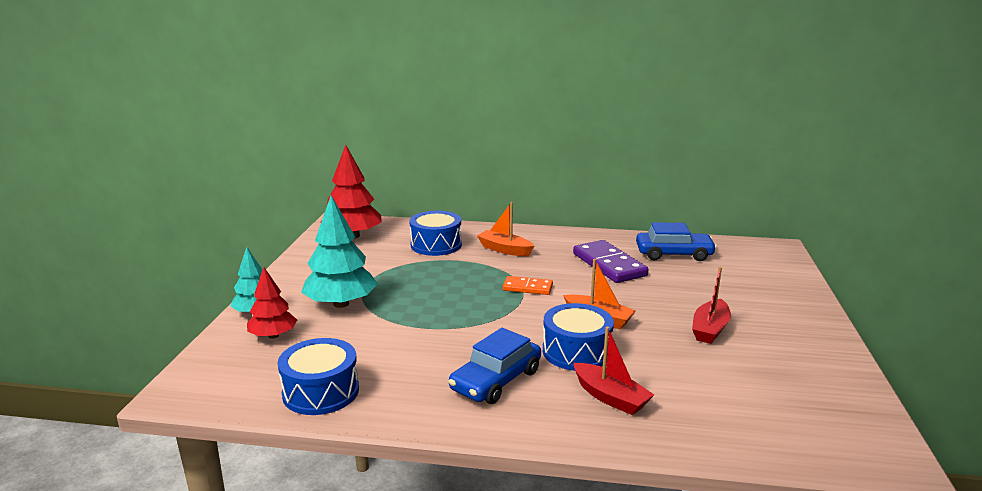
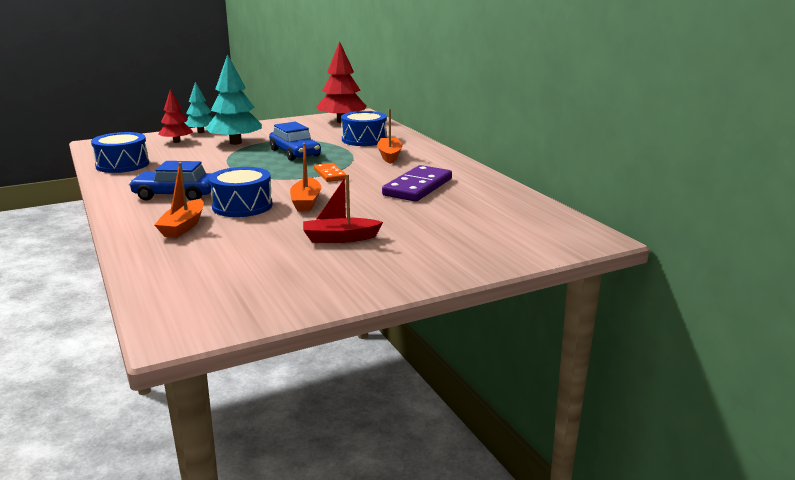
camera: 55 degrees right, 0 degrees up
(610, 397) = (183, 226): red boat -> orange boat
(674, 254) = (486, 202): blue car -> blue car (295, 153)

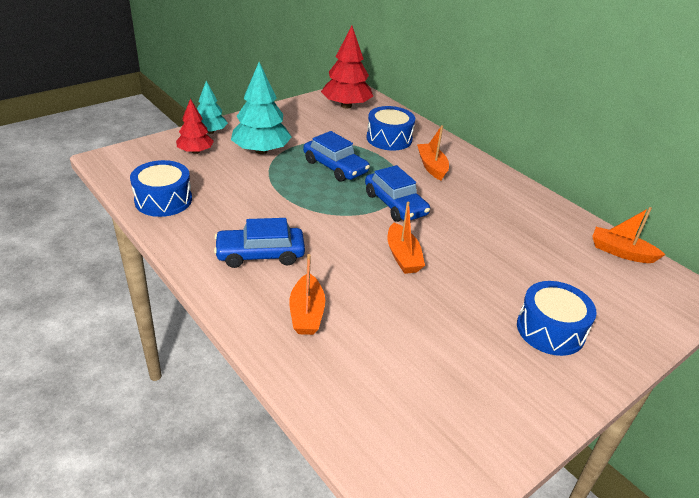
camera: 15 degrees left, 15 degrees up
(242, 206) = (343, 269): blue drum -> blue drum (550, 330)
(330, 174) = (395, 204): orange domino -> blue car
(340, 238) = (475, 318): red boat -> none
(418, 187) = (492, 221): purple domino -> none
(536, 210) = (621, 252): none -> orange boat

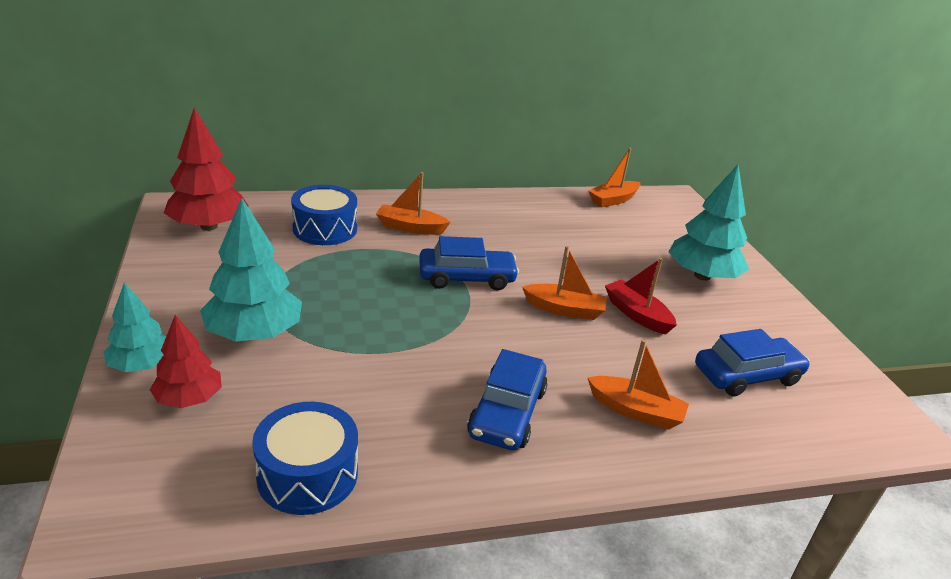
camera: 65 degrees left, 5 degrees down
(335, 167) = (353, 288): blue car -> blue car (747, 375)
(437, 296) = (637, 314): none -> red boat
(550, 330) = (702, 276): blue drum -> turquoise tree

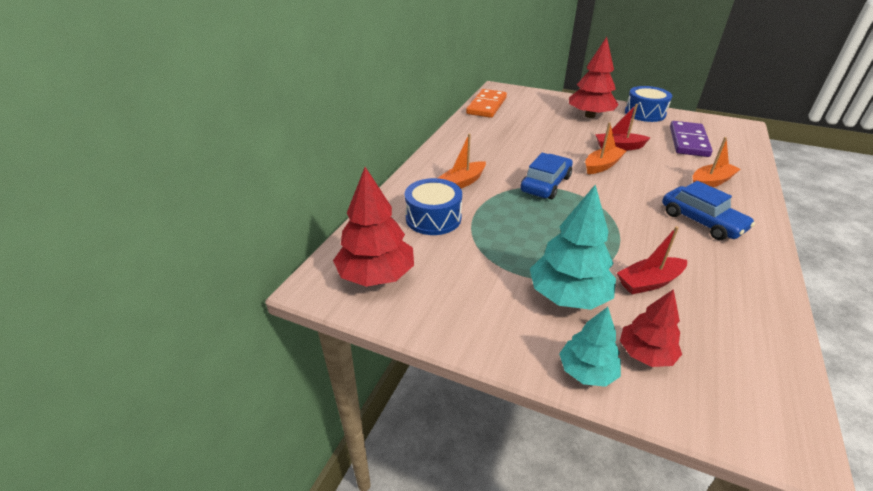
camera: 50 degrees left, 5 degrees up
(307, 474) = (749, 318): blue drum -> blue drum (645, 113)
(322, 384) = (649, 282): none -> red boat
(613, 200) = (486, 106): orange boat -> orange domino
(702, 276) = (590, 115): turquoise tree -> red tree
(747, 375) = (688, 141): blue car -> purple domino

